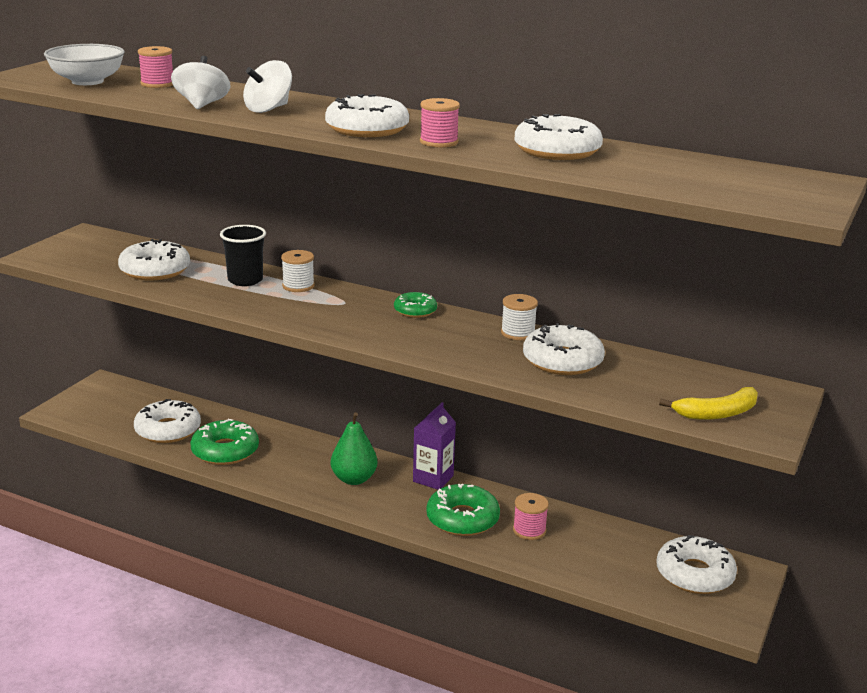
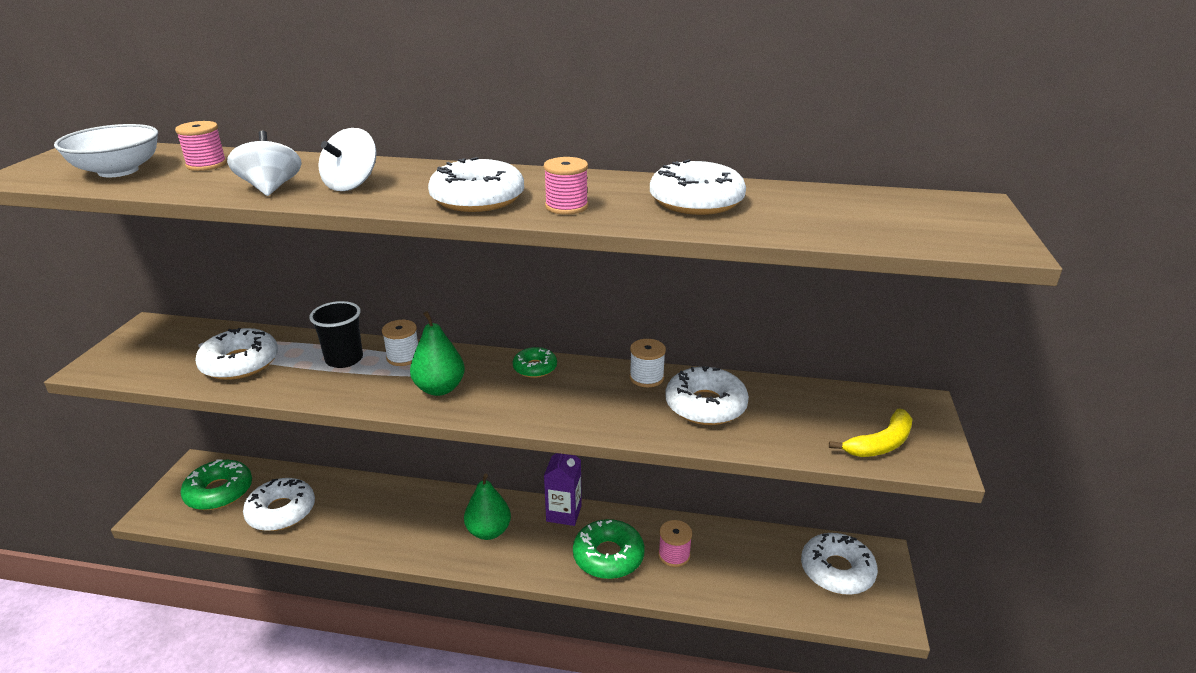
camera: 15 degrees left, 5 degrees up
(225, 451) = (348, 525): green donut -> green donut (219, 492)
(321, 312) = (439, 388): none -> green pear

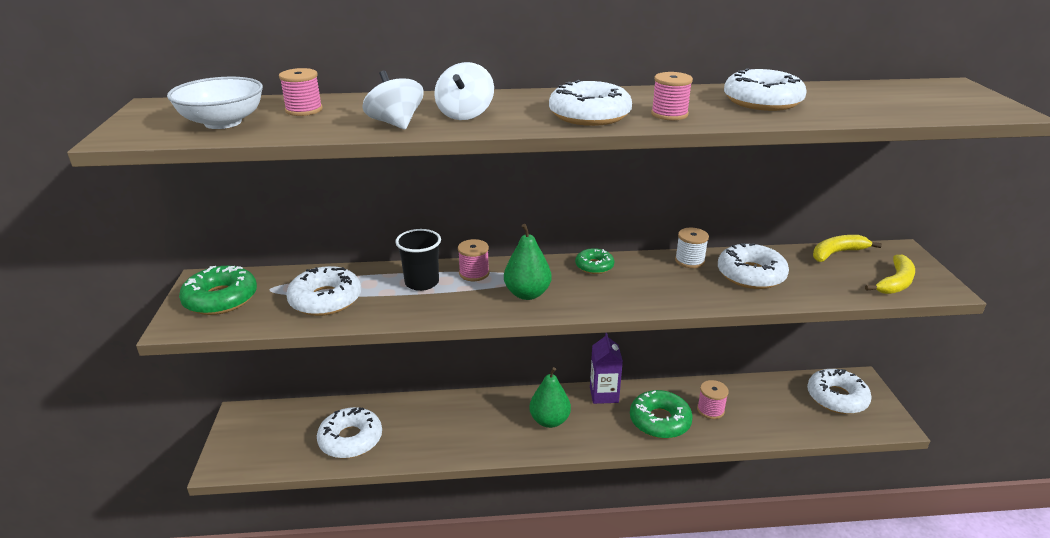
camera: 15 degrees left, 0 degrees up
(219, 492) = (278, 434): green donut -> green donut (221, 299)
(403, 357) = (474, 273): white spool -> pink spool
(833, 395) = (837, 253): none -> yellow banana

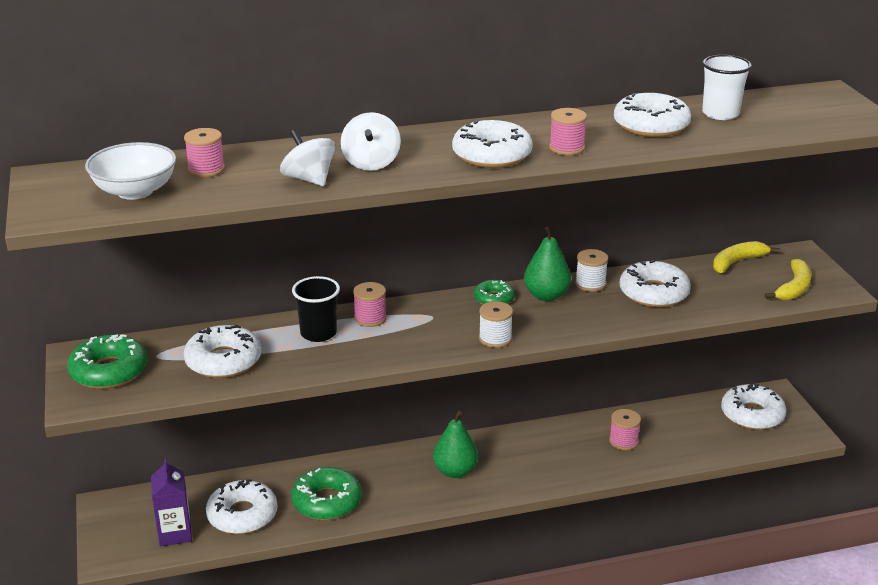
camera: 10 degrees left, 0 degrees up
(527, 294) = (433, 334): green pear -> green pear (546, 295)
(586, 304) = (495, 339): none -> white spool
(604, 394) = (508, 438): purple carton -> purple carton (175, 533)
(660, 421) = (572, 458): green donut -> green donut (326, 501)
(837, 96) = (720, 114): none -> white cup

